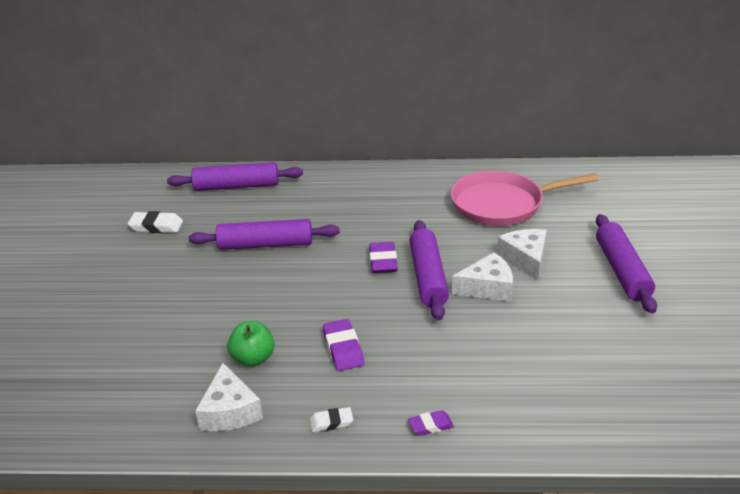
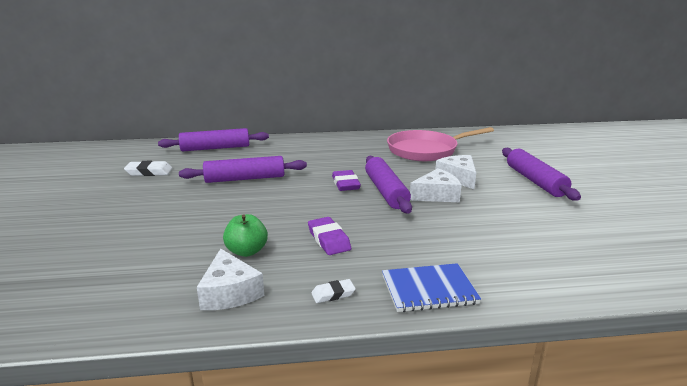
camera: 10 degrees left, 10 degrees down
(430, 425) = (428, 289): purple eraser -> blue notebook

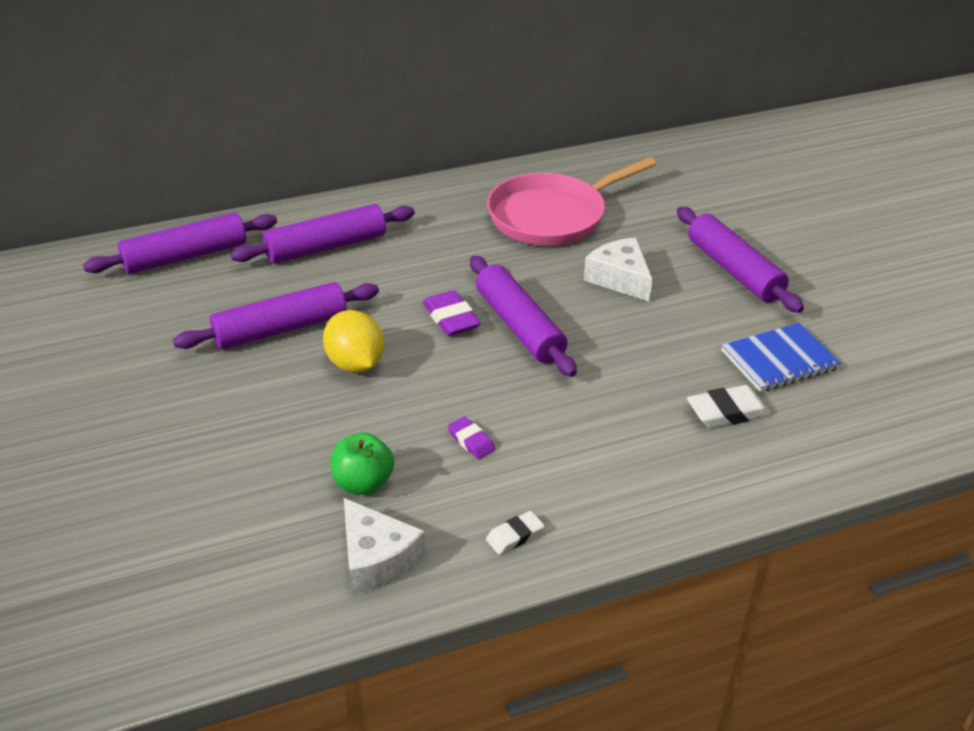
camera: 15 degrees left, 15 degrees up
(149, 172) = (102, 336): white eraser -> white eraser (727, 412)
(277, 197) = (355, 364): none -> yellow lemon
(291, 151) = (326, 246): none -> purple rolling pin
(329, 239) = (471, 441): purple eraser -> purple eraser, size x0.63
(428, 289) = (633, 506): blue notebook -> blue notebook (779, 360)
(436, 195) = (597, 323): white cheese -> none

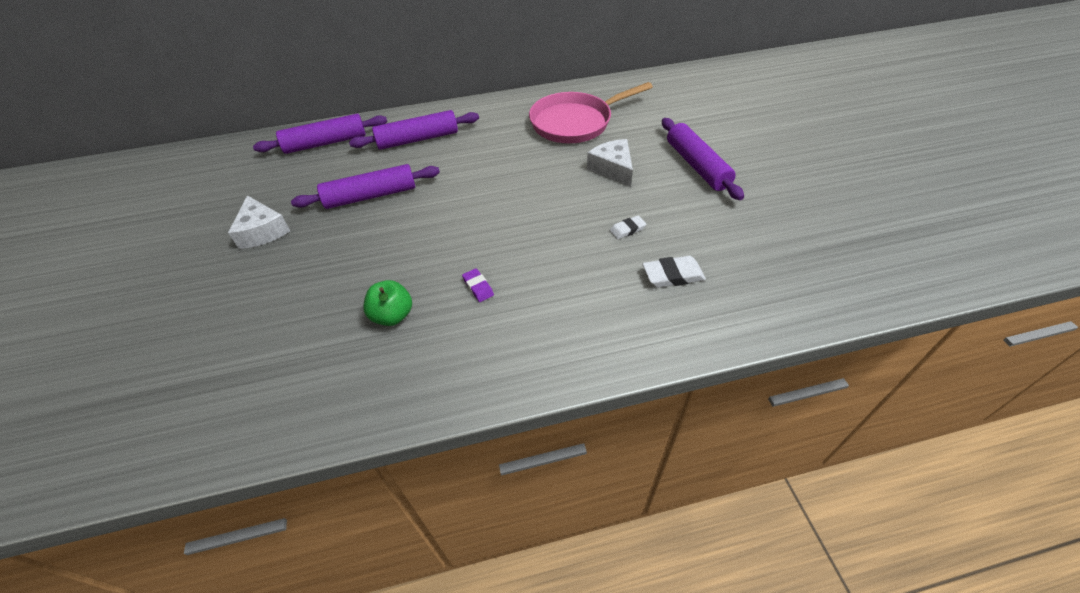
camera: 10 degrees right, 10 degrees up
(355, 364) = (413, 223): yellow lemon -> none
(376, 559) = (385, 378): white cheese -> white cheese (262, 231)
(451, 318) = (487, 193): purple eraser -> none
(514, 536) = (491, 367): white eraser -> white eraser (627, 229)
(519, 326) = (533, 201): purple rolling pin -> none
(779, 360) = (719, 236): blue notebook -> none

